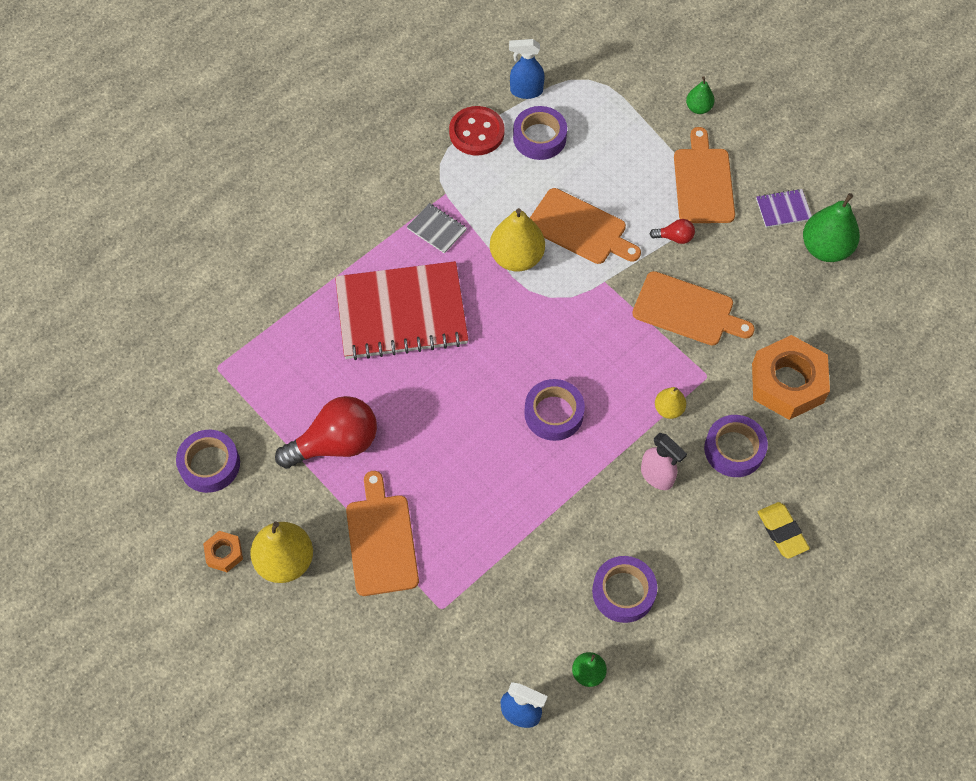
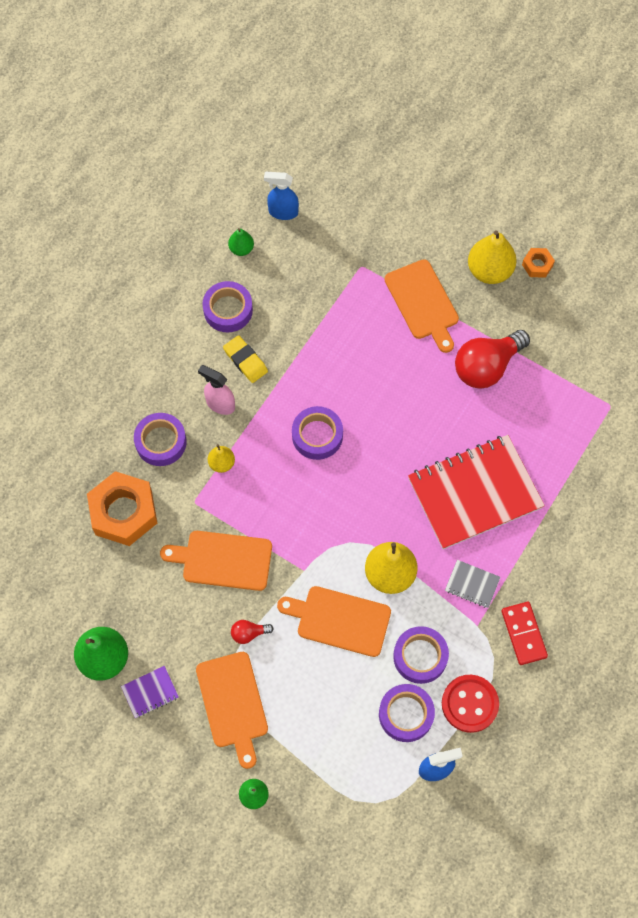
camera: 165 degrees right, 5 degrees up
(210, 464) = (579, 326): purple tape -> purple tape (420, 656)
(402, 176) = (524, 634): none -> red domino
(782, 532) = (112, 384): yellow eraser -> yellow eraser (245, 361)

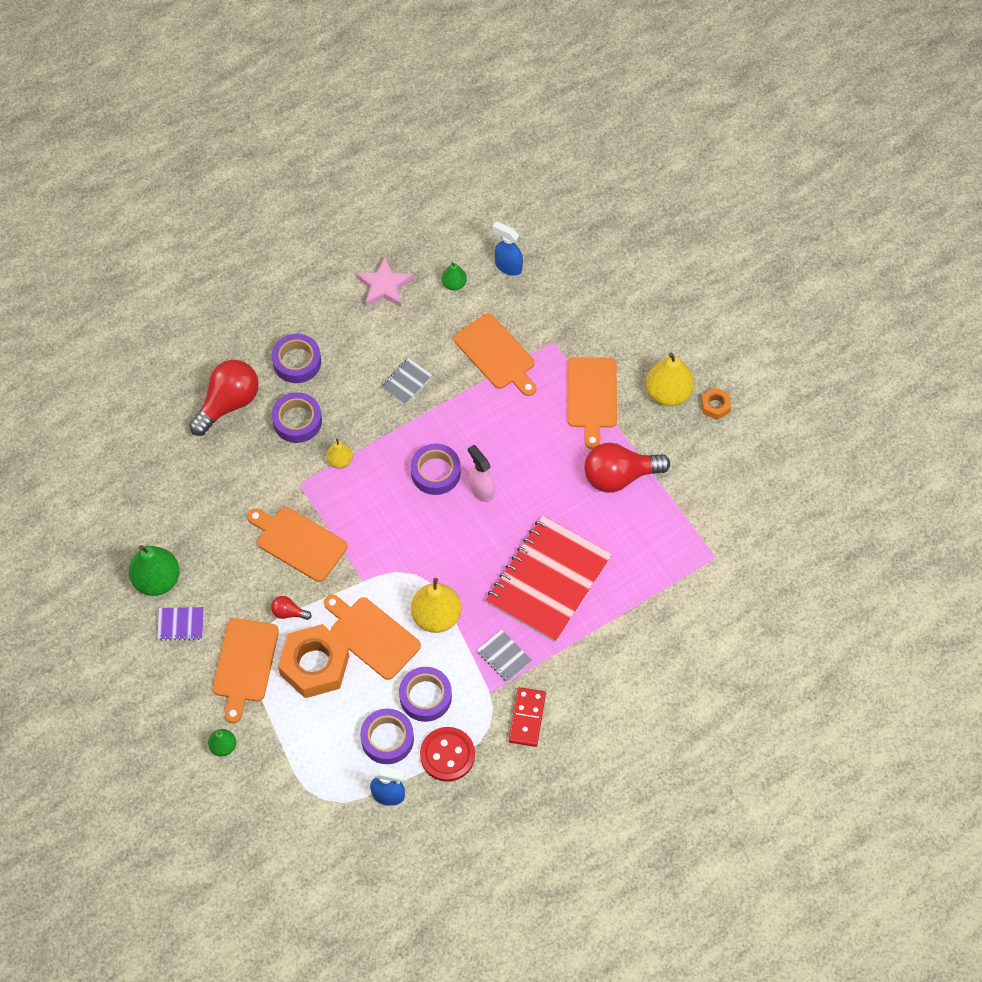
camera: 25 degrees right, 5 degrees down
(85, 453) = (228, 403): none -> red light bulb
(123, 512) = (235, 466): orange nut -> orange nut (314, 665)
(177, 277) = (384, 286): none -> pink star
(220, 404) = (365, 410): pink spray bottle -> pink spray bottle (481, 490)
(228, 310) = (414, 332): purple tape -> purple tape (297, 362)
(245, 361) = (406, 382): yellow eraser -> grey notebook
(315, 299) = (496, 354): none -> orange cutting board
(475, 493) = (549, 580): red notebook -> red notebook turned 60 degrees counterclockwise

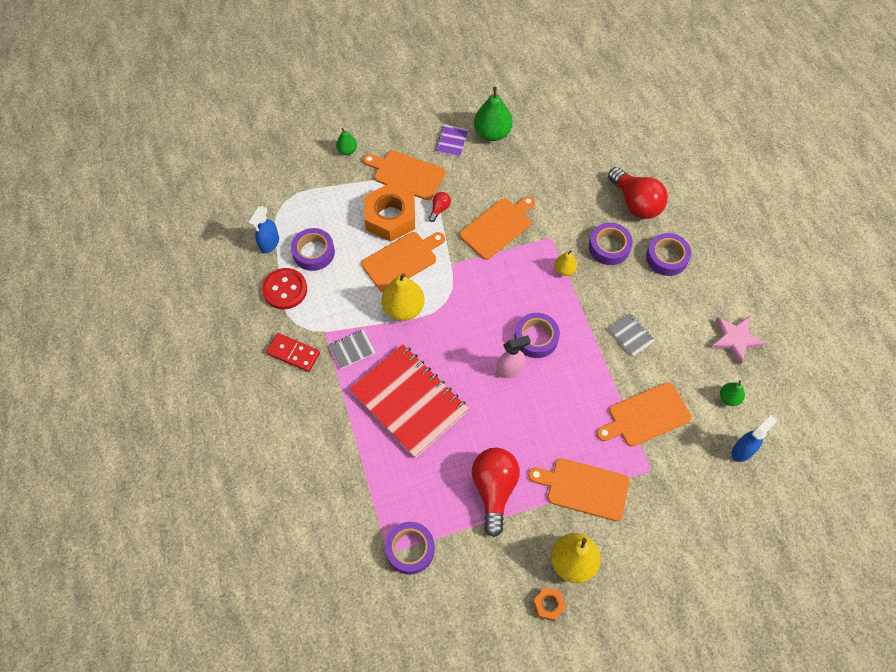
camera: 105 degrees right, 0 degrees up
(425, 697) = (338, 285): purple tape -> purple tape (410, 549)

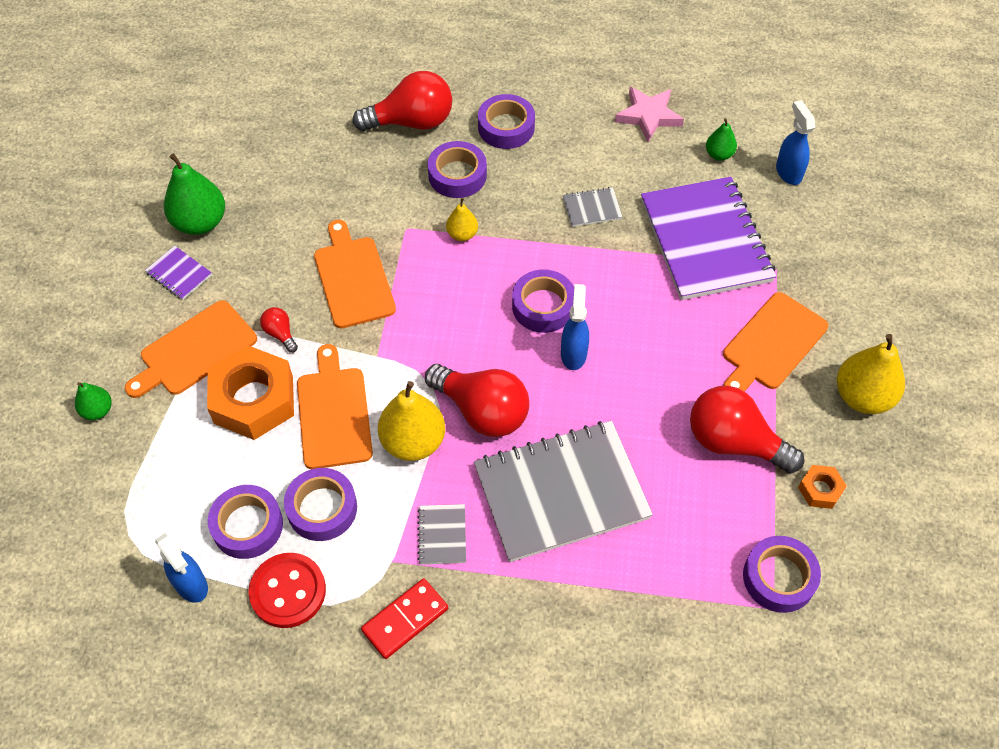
camera: 65 degrees left, 5 degrees down
(340, 282) = (322, 508): none -> purple tape
(409, 401) = (561, 493): red notebook -> grey notebook
(442, 336) = (482, 411): none -> red light bulb
(510, 369) = (573, 354): pink spray bottle -> blue spray bottle
(548, 605) = (908, 446): orange nut -> orange nut (820, 490)
(646, 416) = (705, 241): orange cutting board -> purple notebook

